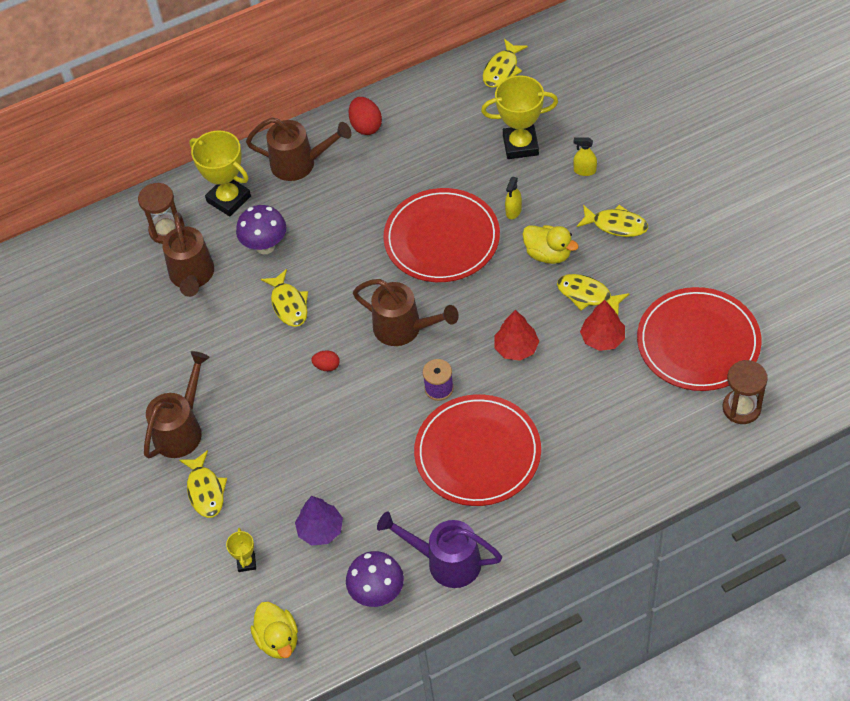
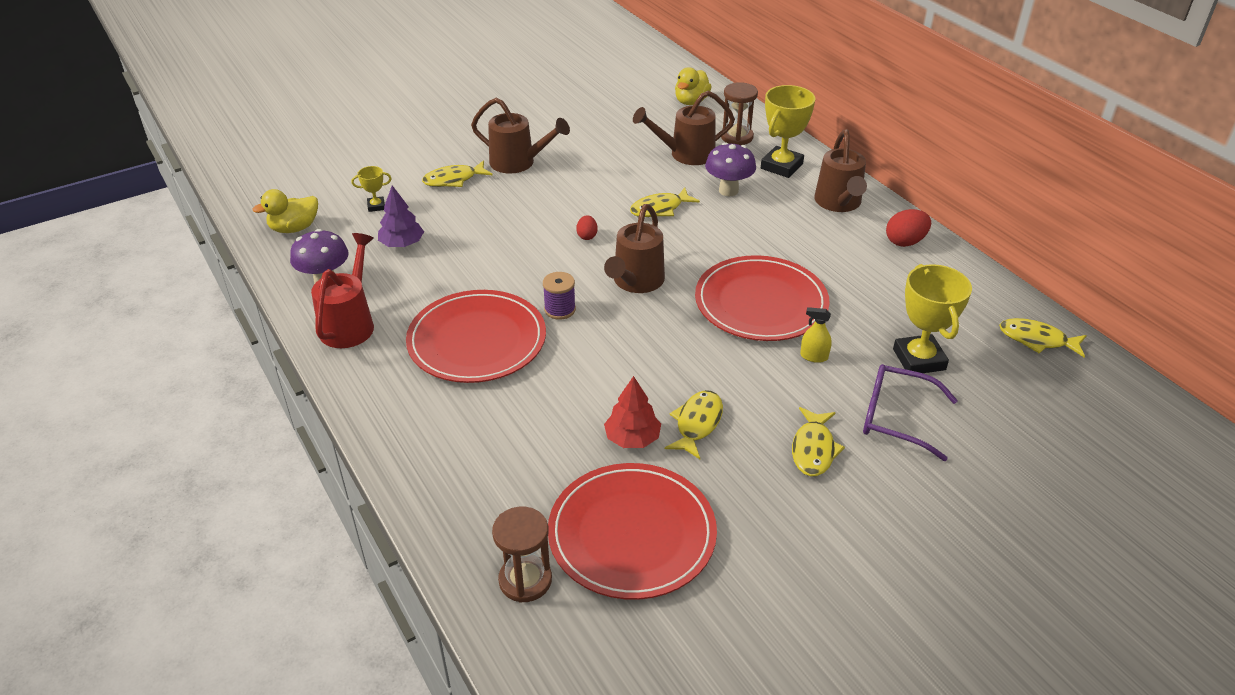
camera: 80 degrees right, 15 degrees down
(445, 561) = (350, 323): purple watering can -> red watering can
(516, 348) = (615, 365): red tree -> none
(548, 254) = (754, 388): yellow duck -> yellow duck (691, 101)
(584, 170) = (896, 418): yellow spray bottle -> purple glasses

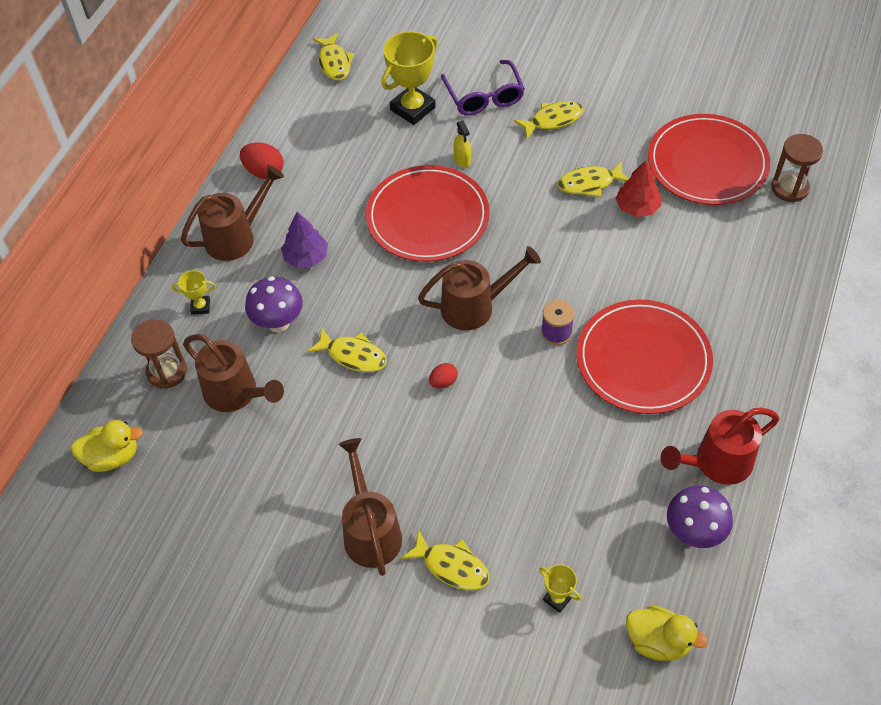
camera: 125 degrees left, 15 degrees up
(402, 244) = (588, 519): purple tree -> purple tree (306, 257)
(781, 166) = (200, 306): yellow trophy -> yellow trophy, size x0.49

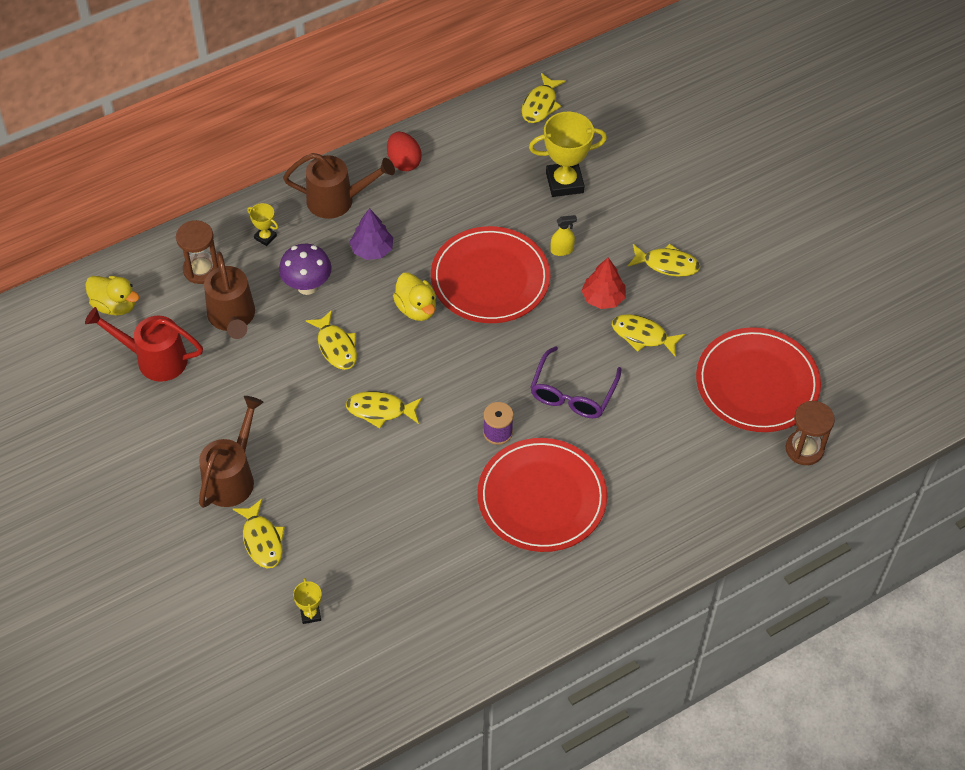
camera: 35 degrees right, 0 degrees up
(443, 382) = (380, 410): red egg -> yellow fish
(462, 160) = (562, 250): yellow spray bottle -> yellow spray bottle turned 120 degrees counterclockwise
(475, 306) = (458, 371): brown watering can -> none
(484, 96) = (631, 209): purple glasses -> purple glasses (572, 393)
(637, 207) = (661, 380): red tree -> red tree (603, 298)
(658, 641) = (349, 693): yellow duck -> yellow duck (416, 308)
(693, 533) = (448, 643): purple mushroom -> none
(716, 463) = (516, 609): red watering can -> red watering can (154, 359)

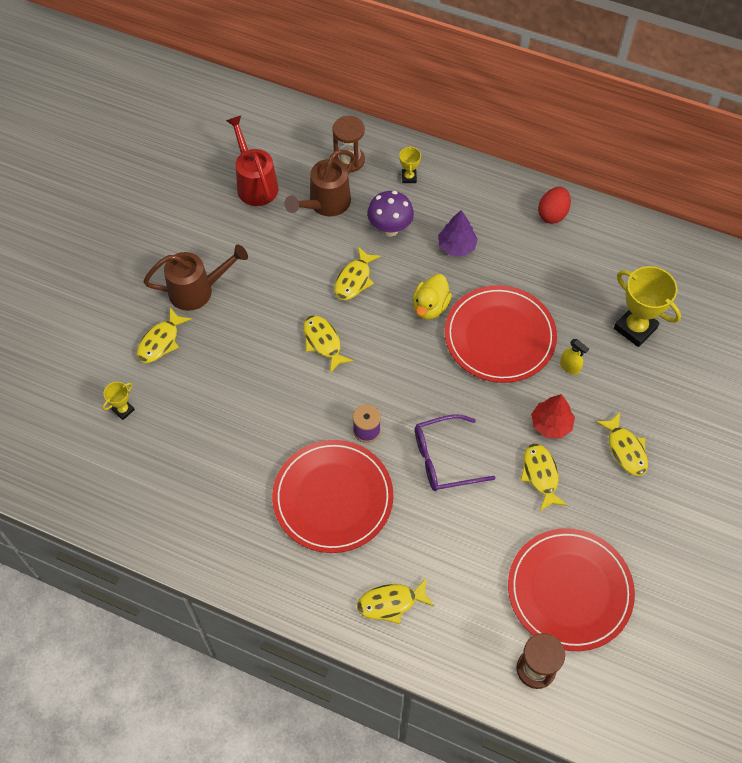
camera: 55 degrees right, 5 degrees up
(115, 305) = (279, 134): yellow duck -> none
(337, 200) = (480, 197): brown watering can -> none
(540, 105) = (693, 264): yellow fish -> yellow fish (391, 603)

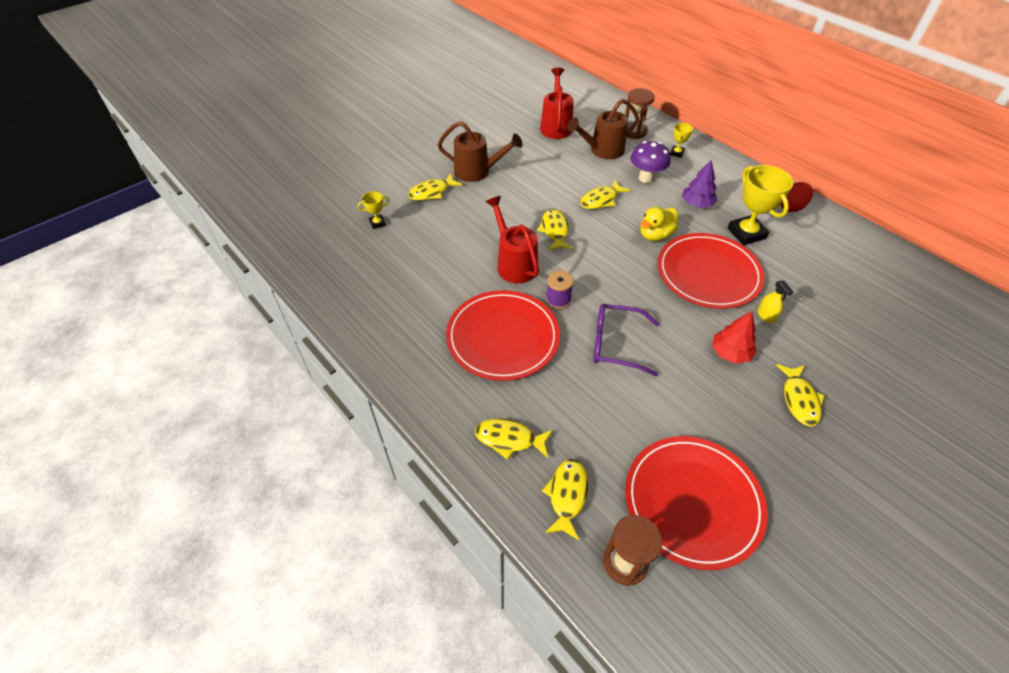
camera: 25 degrees right, 10 degrees down
(301, 403) = (514, 263): none -> red watering can
(540, 475) = (703, 389): yellow fish -> yellow fish (567, 495)
(635, 328) = (842, 307): yellow trophy -> yellow trophy (746, 233)

